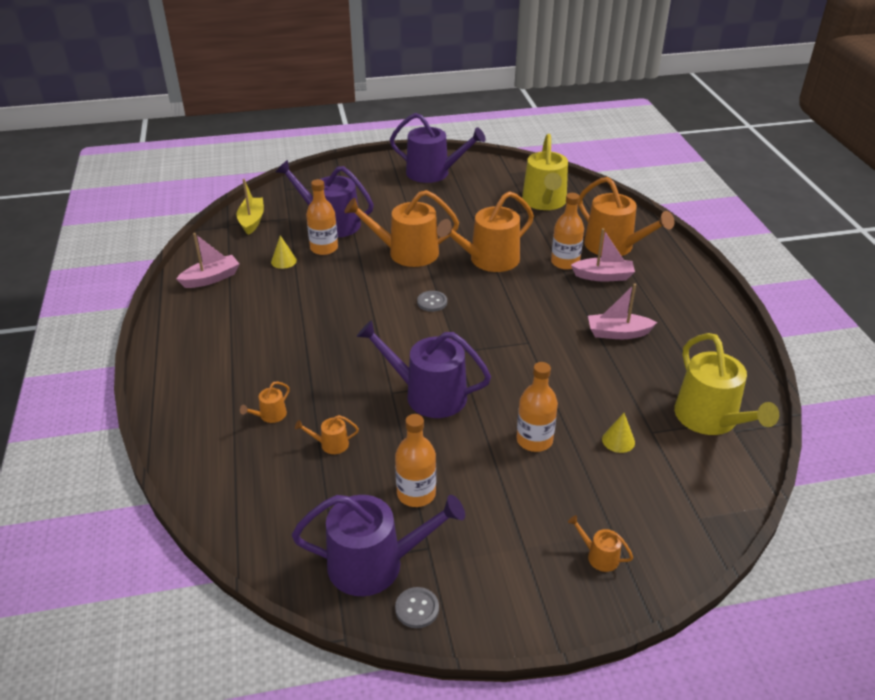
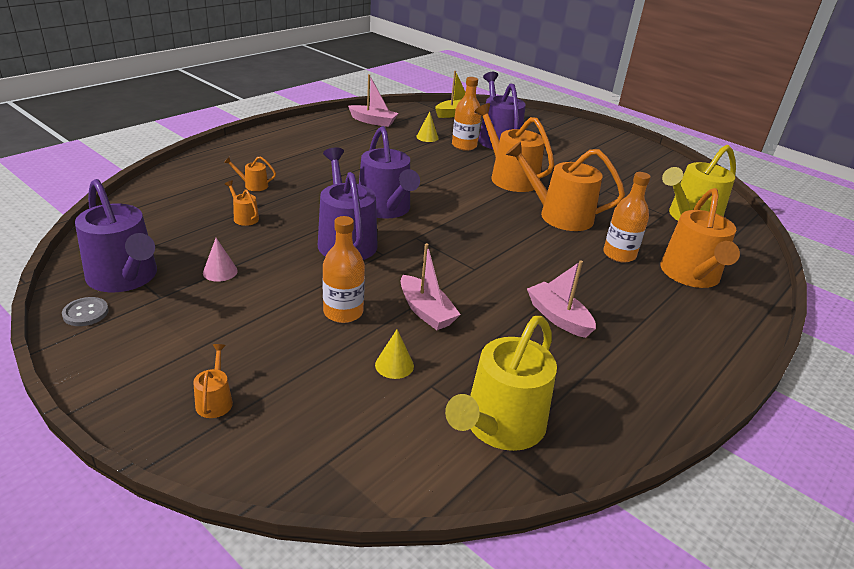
camera: 50 degrees right, 5 degrees down
(416, 494) = (220, 271): orange bottle -> pink cone
(432, 302) = (463, 207): grey button -> none
(433, 173) = (632, 156): purple watering can -> purple watering can (386, 209)
(603, 276) = (633, 282): pink boat -> pink boat (426, 311)

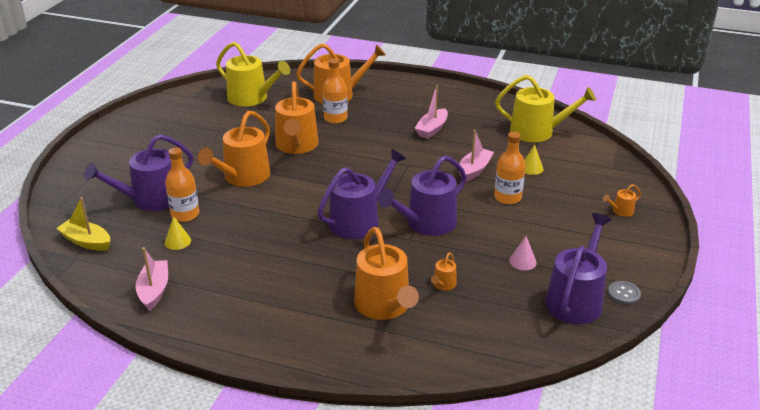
camera: 110 degrees left, 0 degrees up
(253, 185) = (384, 306): orange watering can -> orange watering can, size x2.34

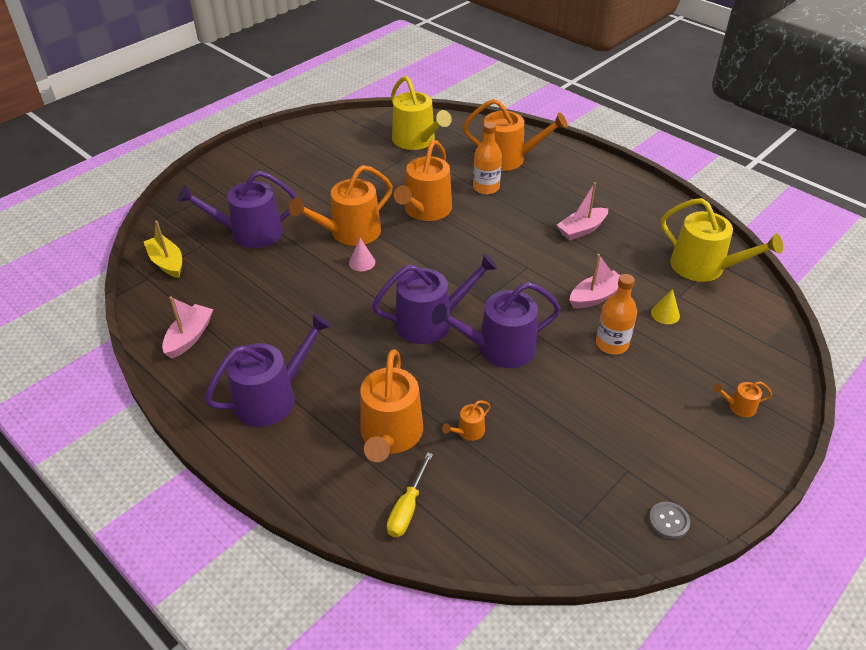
camera: 25 degrees right, 10 degrees up
(177, 241) = (244, 288): yellow cone -> none
(185, 214) = (269, 260): orange bottle -> none
(434, 349) = (407, 508): none -> yellow screwdriver
(522, 261) = (575, 434): pink cone -> pink cone (362, 262)
(576, 299) = (605, 507): purple watering can -> purple watering can (272, 397)

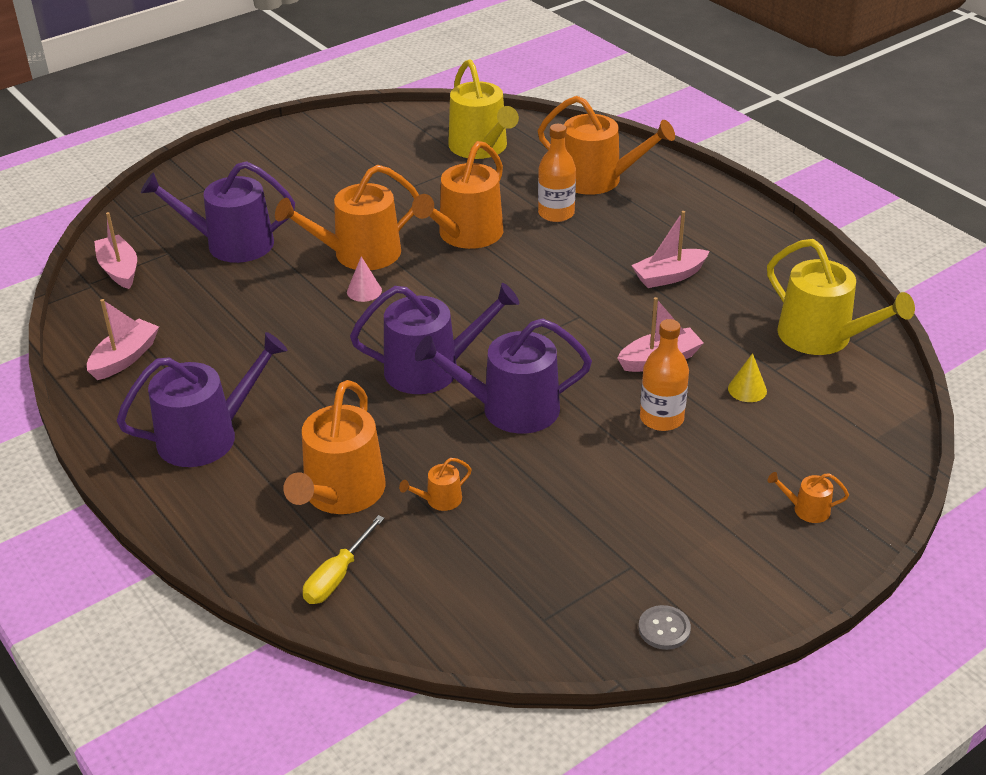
camera: 10 degrees right, 5 degrees down
(167, 262) = (119, 270): yellow boat -> pink boat

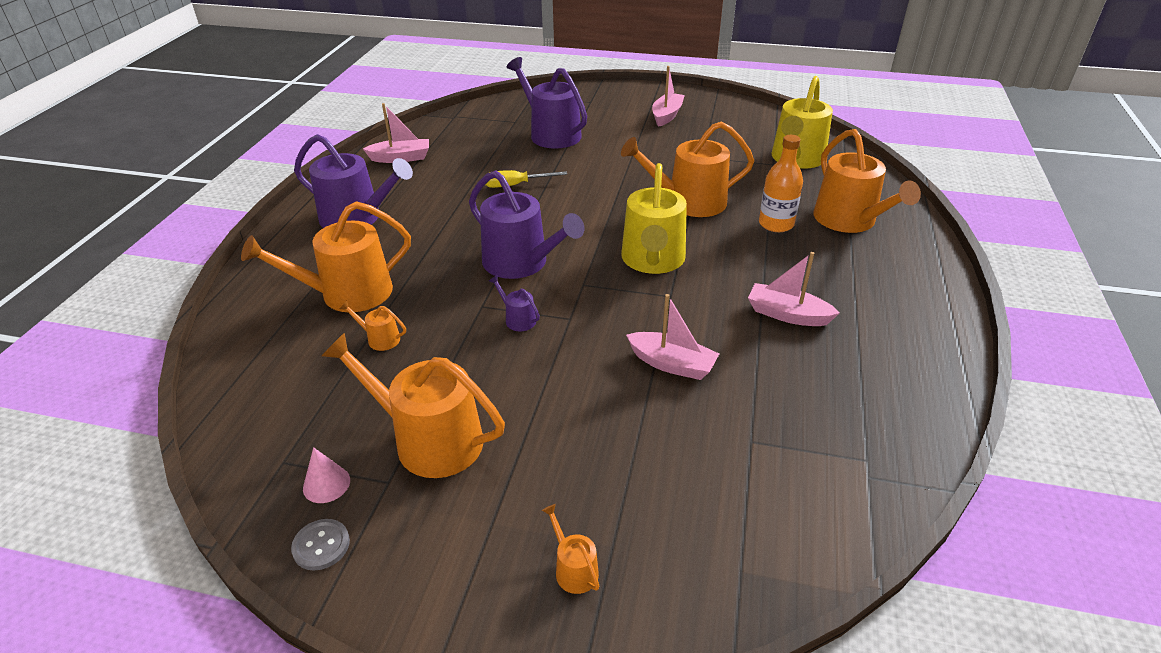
camera: 50 degrees right, 0 degrees up
(119, 270) = (479, 117): pink boat -> pink boat (667, 115)
(337, 576) = (260, 335): yellow screwdriver -> yellow screwdriver (515, 185)
(359, 254) = (605, 176): orange watering can -> orange watering can (429, 440)
(364, 291) = (570, 197): pink cone -> pink cone (326, 484)
(510, 409) = (517, 319): purple watering can -> purple watering can, size x0.43
(661, 418) = (597, 403): orange bottle -> none
(747, 389) = (700, 437): yellow cone -> none
(822, 337) = (843, 450): yellow watering can -> yellow watering can (653, 260)

